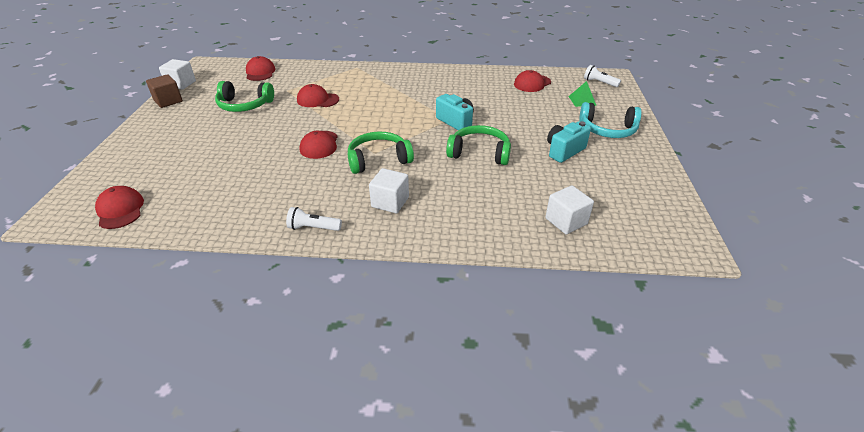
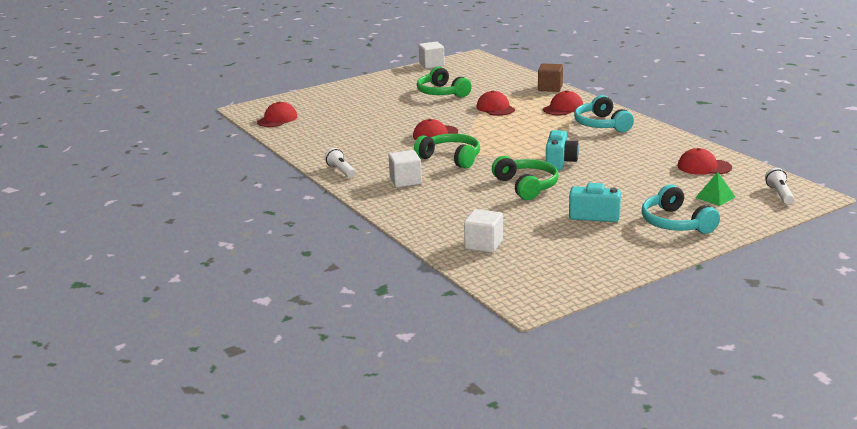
camera: 55 degrees right, 15 degrees down
(168, 101) = (403, 73): brown cube -> brown cube (550, 88)
(260, 72) = (497, 75): red cap -> red cap (563, 108)
(416, 81) = (601, 124): none -> turquoise headphones

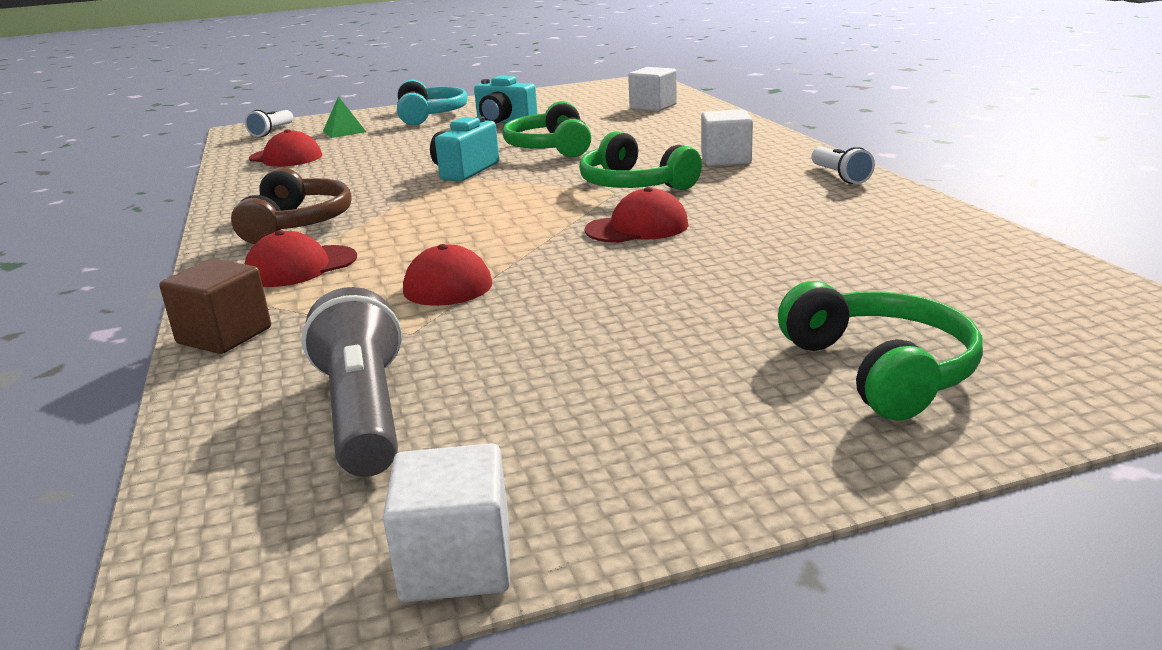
camera: 165 degrees left, 0 degrees up
(277, 119) = (1072, 301): red cap -> none
(442, 93) = (540, 354): green headphones -> green headphones (881, 370)
(478, 78) = (364, 413): none -> grey flashlight
(601, 124) = (297, 223): turquoise headphones -> brown headphones

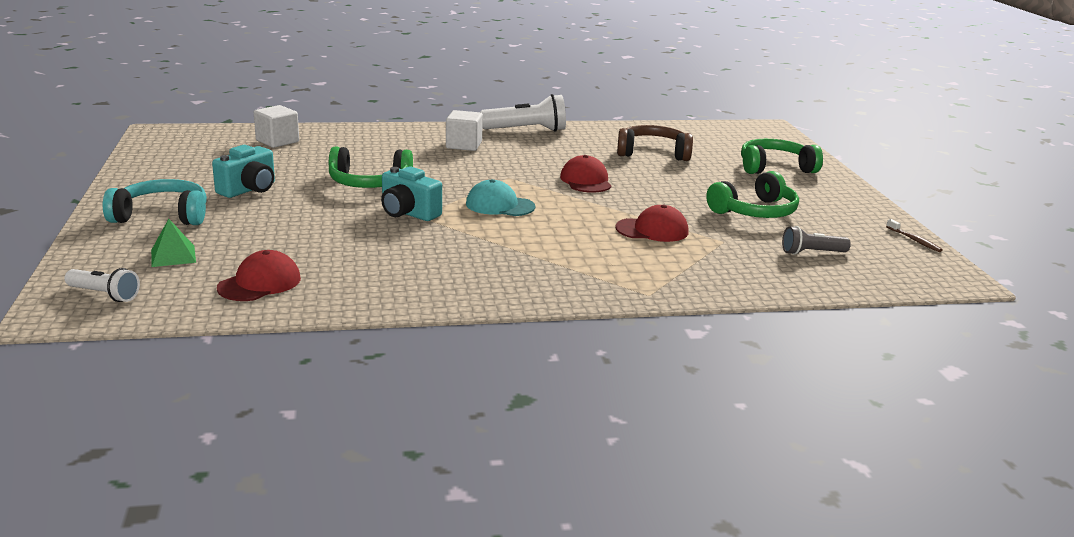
camera: 85 degrees left, 0 degrees up
(224, 336) = (718, 288): brown cube -> none
(297, 223) = (504, 273): brown headphones -> brown headphones (653, 153)
(301, 267) = (606, 269): red cap -> none
(364, 413) = (812, 253): grey flashlight -> grey flashlight, size x0.59
(456, 563) = (914, 240): white cube -> brown toothbrush
(508, 199) = (500, 205): none -> turquoise cap
(633, 185) = (498, 172): green headphones -> green headphones (755, 212)
(840, 176) = (526, 130): white flashlight -> white flashlight, size x1.71

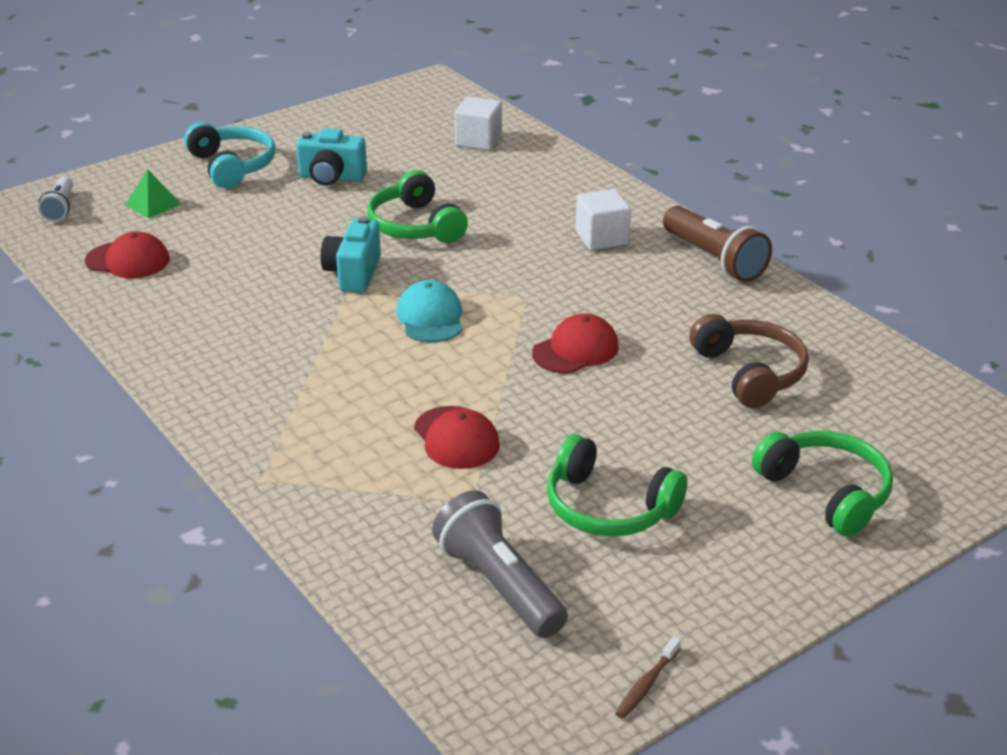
camera: 65 degrees right, 10 degrees up
(526, 130) = (714, 259): white flashlight -> brown flashlight
(812, 253) = (499, 585): grey flashlight -> grey flashlight, size x1.71

